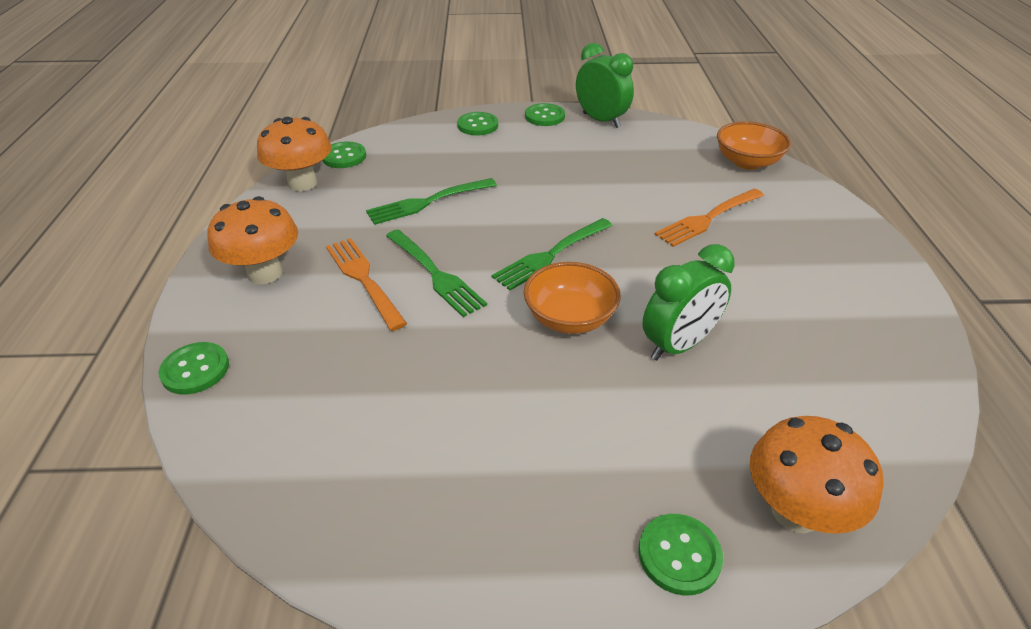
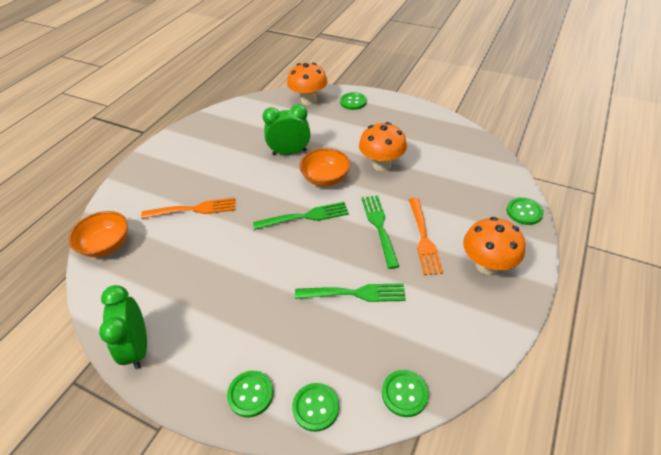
camera: 150 degrees left, 5 degrees up
(302, 183) = (451, 363): orange mushroom -> orange mushroom (381, 164)
(544, 116) = (177, 380): green button -> green button (315, 407)

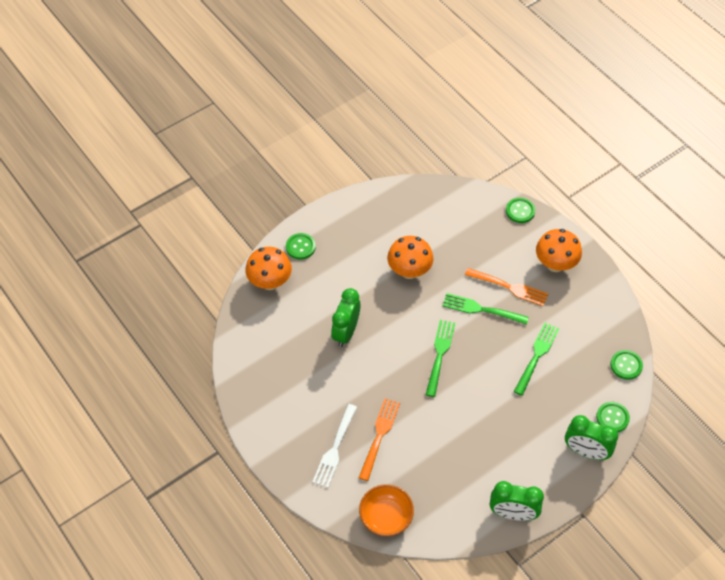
camera: 65 degrees left, 10 degrees up
(169, 187) = (335, 448): none -> white fork
(250, 394) = (585, 451): green button -> green clock
(325, 178) = (401, 320): orange bowl -> none

